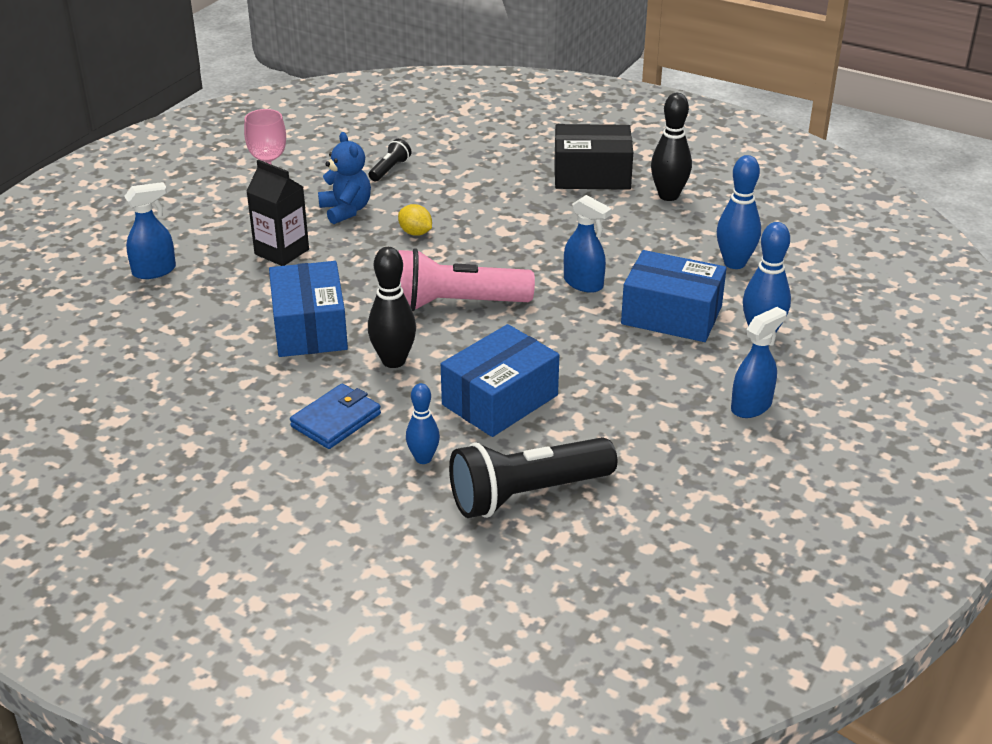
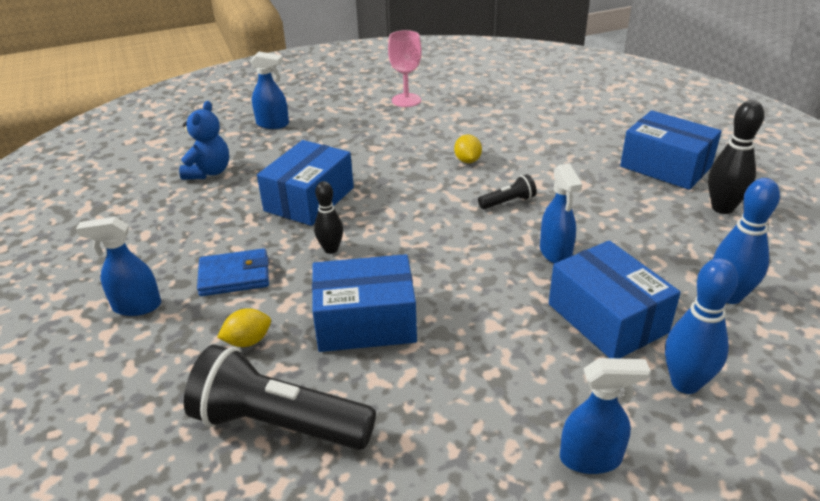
camera: 40 degrees right, 0 degrees up
(280, 484) = (136, 306): none -> blue spray bottle
(281, 252) = (361, 140): black carton -> none
(346, 210) = (439, 128): blue teddy bear -> blue teddy bear (209, 172)
(390, 169) = (504, 111): black flashlight -> black flashlight (508, 202)
(393, 361) = (331, 249): black bowling pin -> black bowling pin, size x0.64
(423, 458) = (248, 341): blue bowling pin -> yellow lemon
(457, 304) = (431, 226): pink flashlight -> none
(592, 175) = (665, 166): black box -> blue box

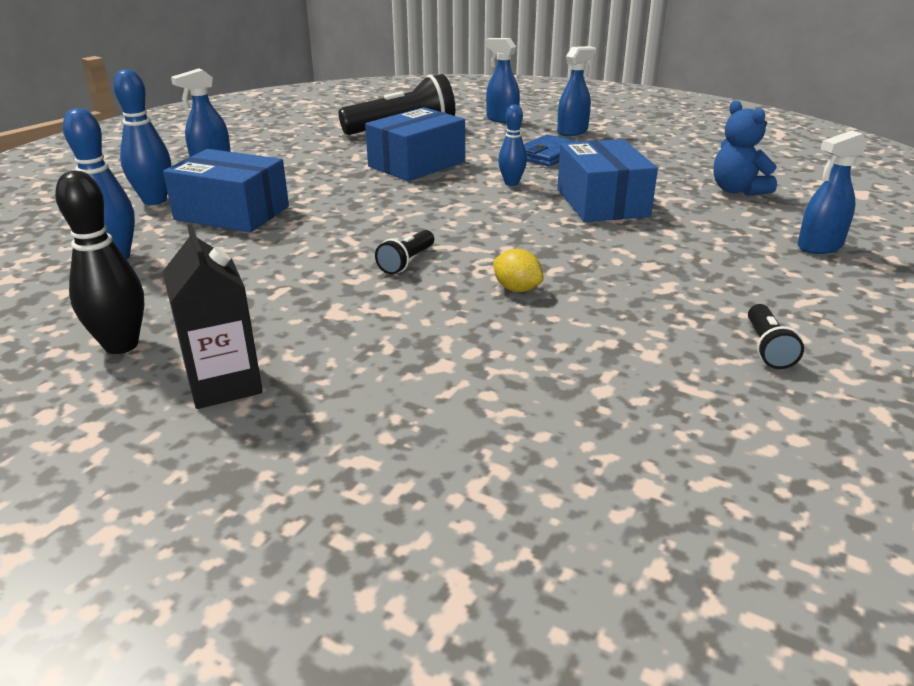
camera: 140 degrees right, 5 degrees down
(248, 341) = (475, 140): yellow lemon -> none
(331, 249) = (511, 183): black bowling pin -> blue bowling pin
(406, 100) = (767, 348): pink goblet -> black flashlight
(555, 253) = (311, 237): blue spray bottle -> blue spray bottle (501, 119)
(665, 166) = (224, 384): blue box -> black carton

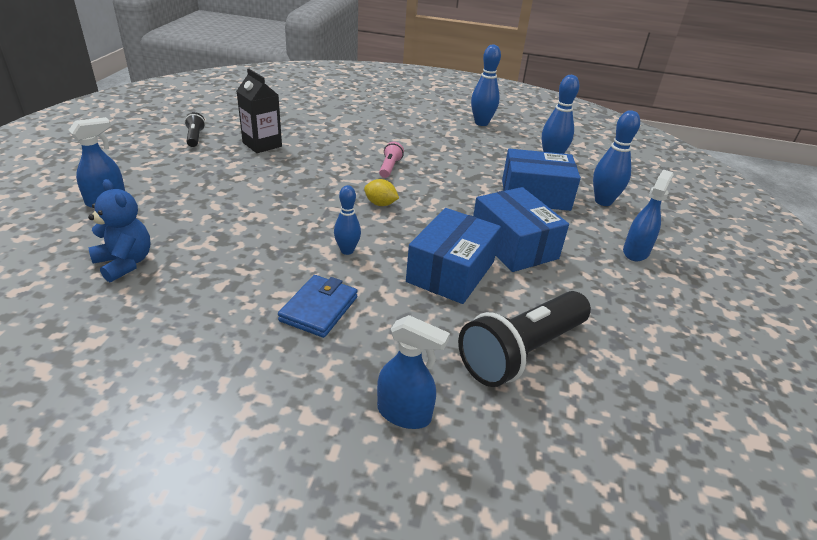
camera: 160 degrees right, 5 degrees up
(121, 345) = (481, 123): black bowling pin -> blue bowling pin
(224, 384) = (424, 114): black carton -> black carton (262, 144)
(407, 262) = (389, 167): black flashlight -> pink flashlight
(517, 289) = (320, 156): yellow lemon -> yellow lemon (380, 204)
(572, 131) = (289, 382): blue spray bottle -> none
(602, 202) = (263, 232): blue box -> blue box (513, 245)

